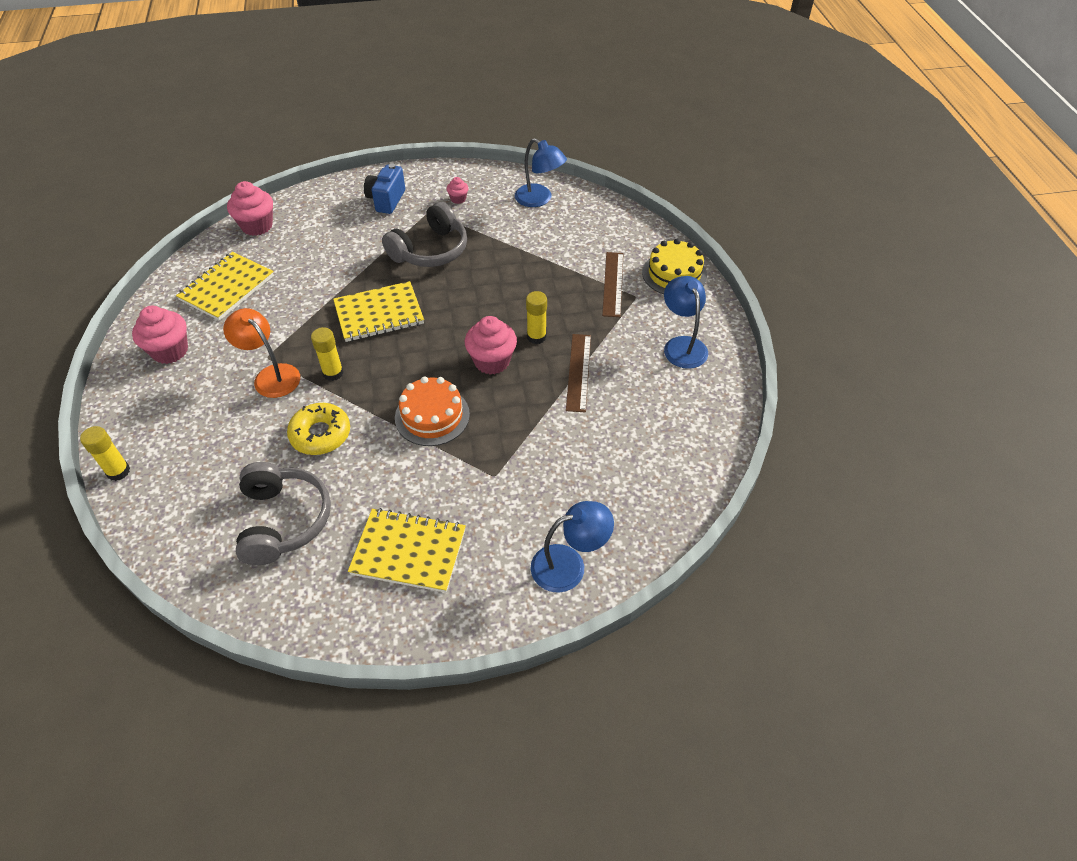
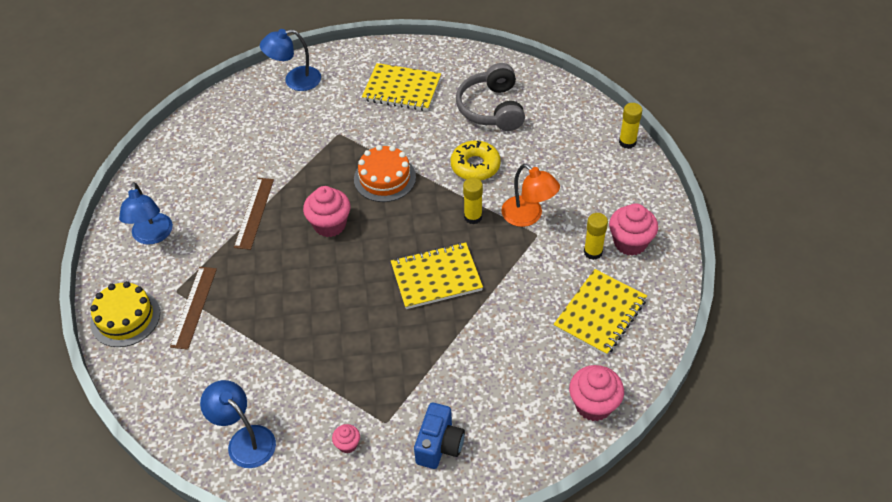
camera: 175 degrees left, 0 degrees up
(430, 250) = (384, 359): grey headphones -> none
(536, 337) = (285, 248): yellow glue stick -> yellow glue stick (593, 252)

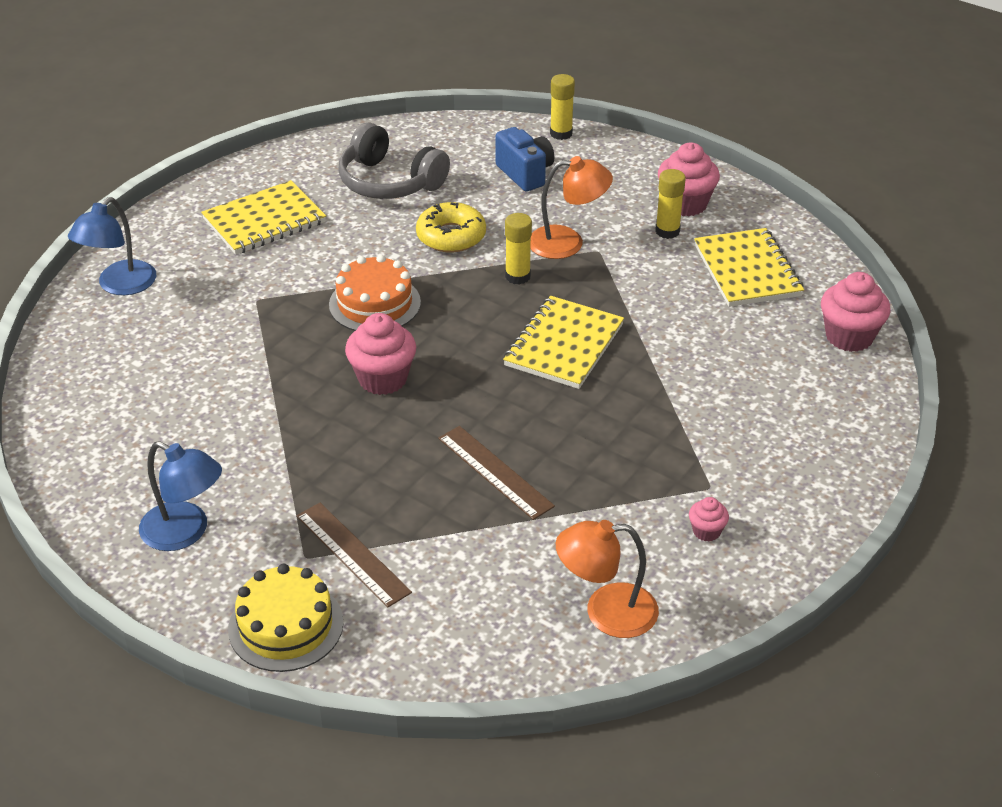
camera: 50 degrees left, 10 degrees down
(245, 440) = (606, 612): blue lamp -> orange lamp
(254, 213) = (277, 427): brown ruler -> brown ruler (495, 472)
(439, 445) = (783, 464): blue camera -> blue camera (525, 174)

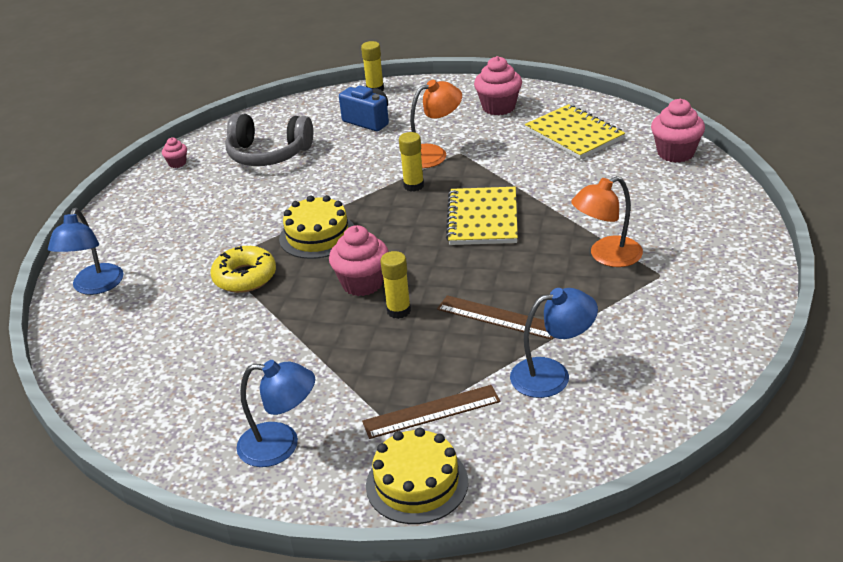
camera: 20 degrees left, 5 degrees down
(264, 221) = (187, 207): yellow notebook -> none
(352, 554) = (431, 412): brown ruler -> brown ruler turned 45 degrees counterclockwise
(374, 303) = (317, 235): orange cake -> yellow cake
(451, 236) = (343, 175): yellow donut -> yellow donut (245, 277)
(503, 561) = (552, 375): none -> blue lamp
(606, 612) = (655, 382): orange lamp -> orange lamp (606, 256)
(667, 231) = (499, 127): yellow glue stick -> yellow glue stick (398, 311)
(706, 531) = (681, 304): pink cupcake -> pink cupcake (177, 163)

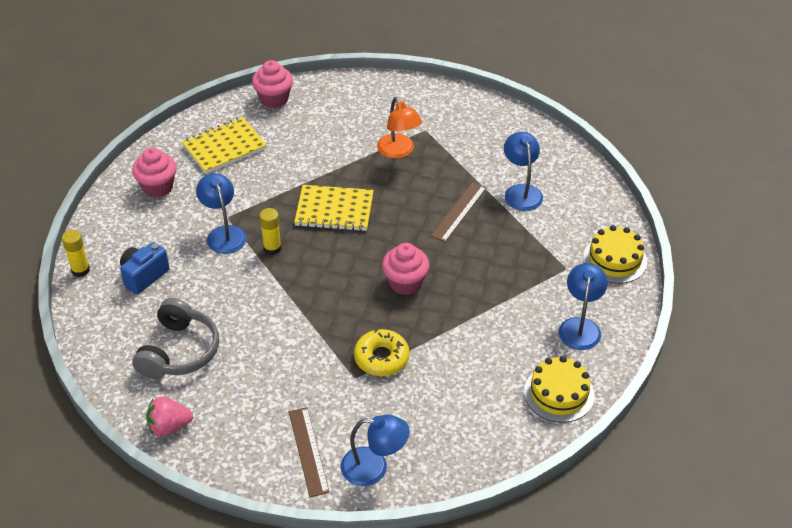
camera: 90 degrees left, 10 degrees up
(177, 163) = (169, 426): pink cupcake -> pink strawberry
(317, 235) = (332, 311): yellow cake -> yellow cake (559, 393)
(398, 311) = (443, 263): yellow glue stick -> none
(431, 412) = (552, 250): brown ruler -> brown ruler (308, 451)
(433, 154) = (224, 233): orange lamp -> blue lamp

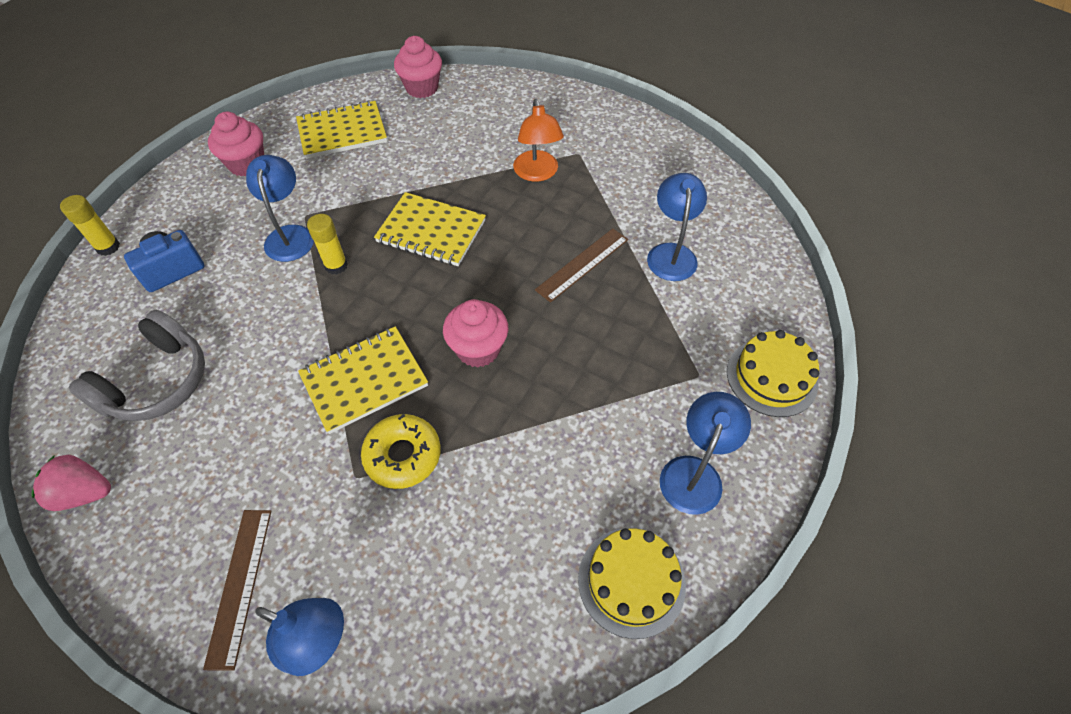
camera: 15 degrees right, 10 degrees up
(332, 319) = (364, 380): none -> yellow notebook

